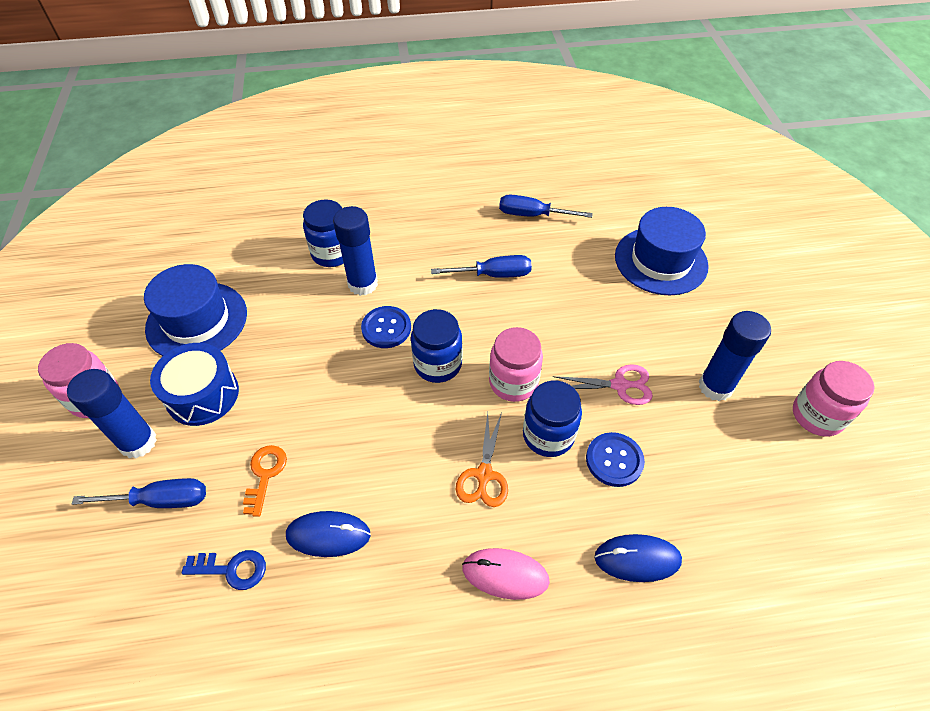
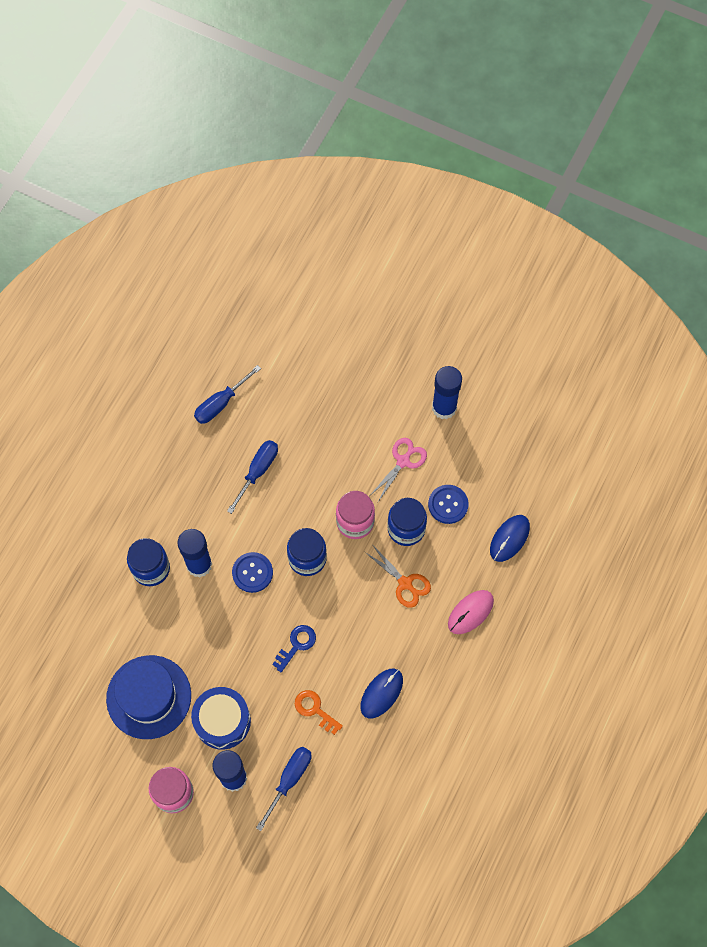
camera: 55 degrees left, 15 degrees up
(232, 569) = (366, 757): blue key -> blue key (296, 645)
(660, 261) = (329, 354): blue hat -> none
(817, 416) = (502, 370): pink jar -> none

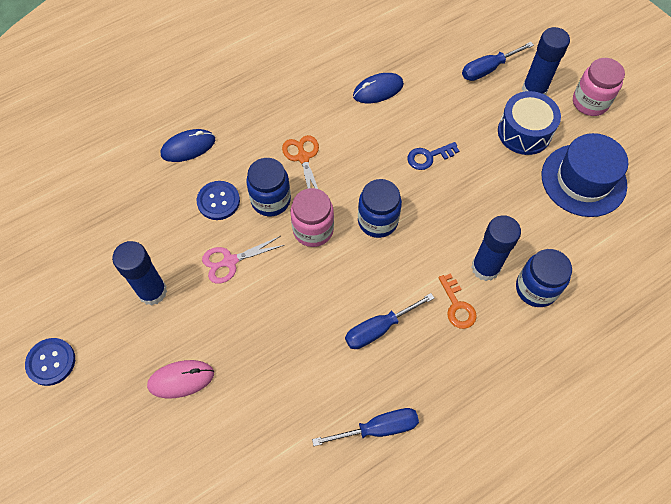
camera: 150 degrees left, 5 degrees down
(252, 573) = (436, 235): blue button -> blue button (51, 362)
(314, 710) = (440, 104): orange key -> orange key (457, 306)
(470, 612) = (264, 110): pink mouse -> pink mouse (181, 379)

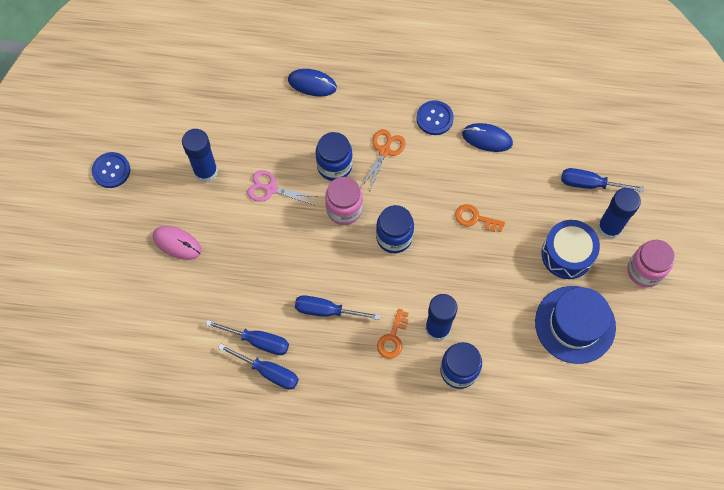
camera: 40 degrees right, 5 degrees up
(218, 201) = (299, 140): blue button -> blue button (434, 118)
(342, 408) = (258, 341): none -> blue screwdriver
(428, 157) = (475, 218): blue key -> orange key

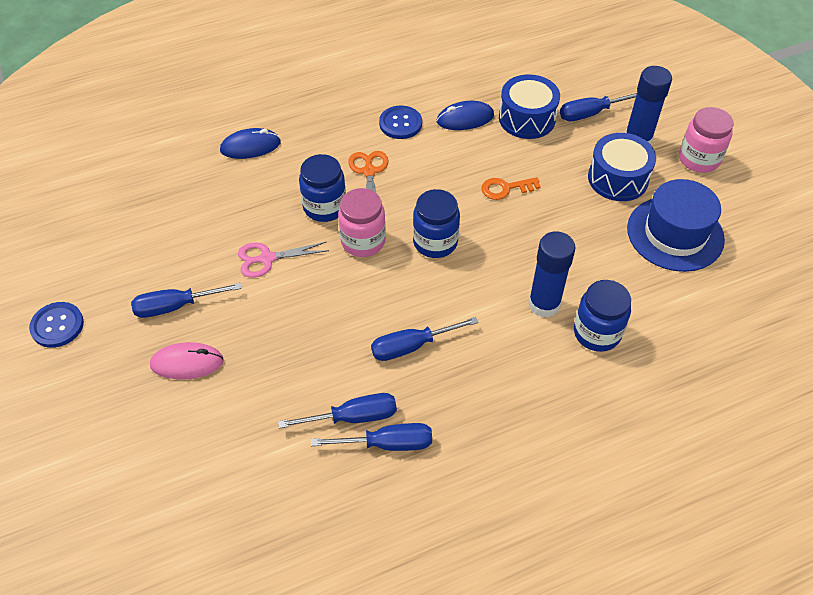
camera: 30 degrees left, 15 degrees down
(192, 195) = (176, 306): none -> blue screwdriver
(206, 171) = (179, 275): blue glue stick -> none
(392, 338) = (504, 337): orange key -> none
(535, 163) = (527, 118): none -> blue drum

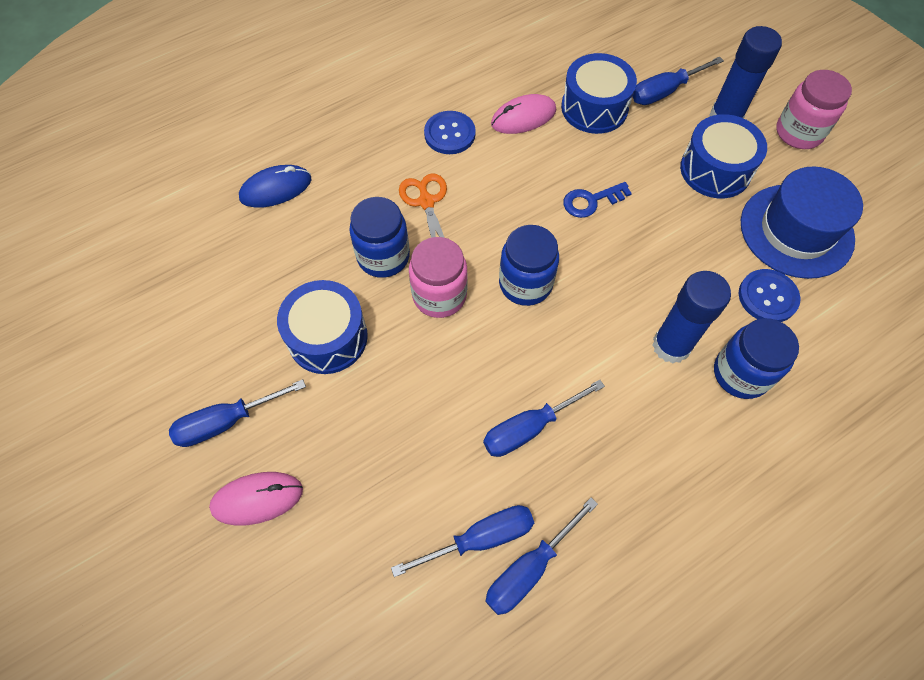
camera: 10 degrees left, 10 degrees up
(57, 326) = (79, 474): blue button -> blue button (767, 297)
(267, 258) = (327, 337): pink scissors -> blue drum
(387, 444) = (529, 568): blue screwdriver -> blue screwdriver turned 150 degrees clockwise
(465, 118) = (523, 117): blue mouse -> pink mouse
(505, 189) = (591, 201): orange key -> blue key

